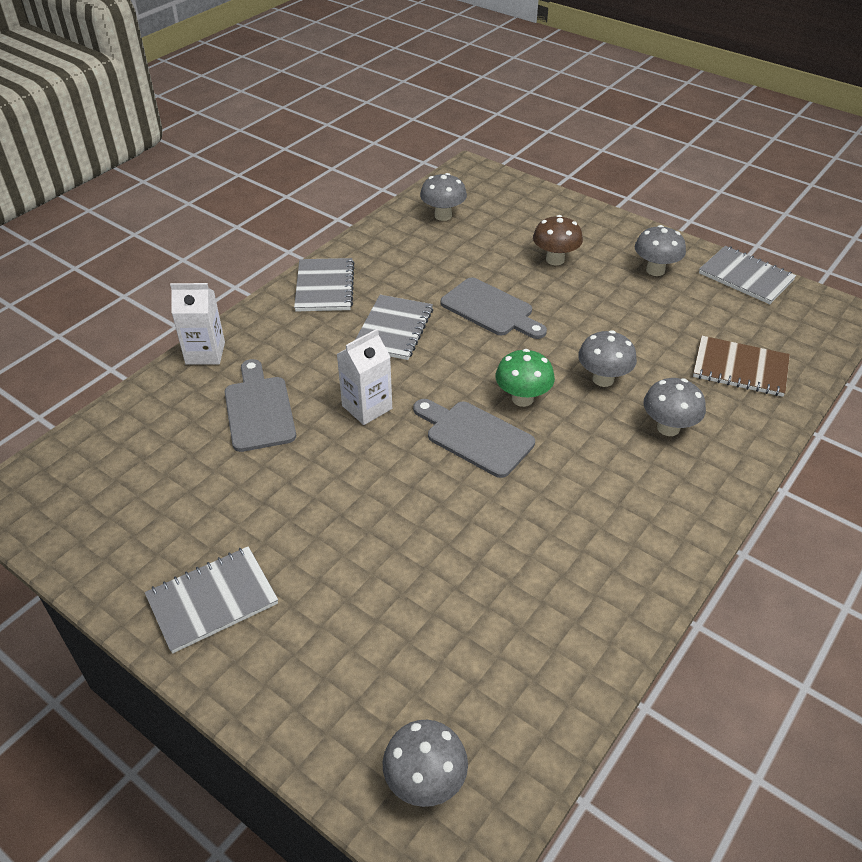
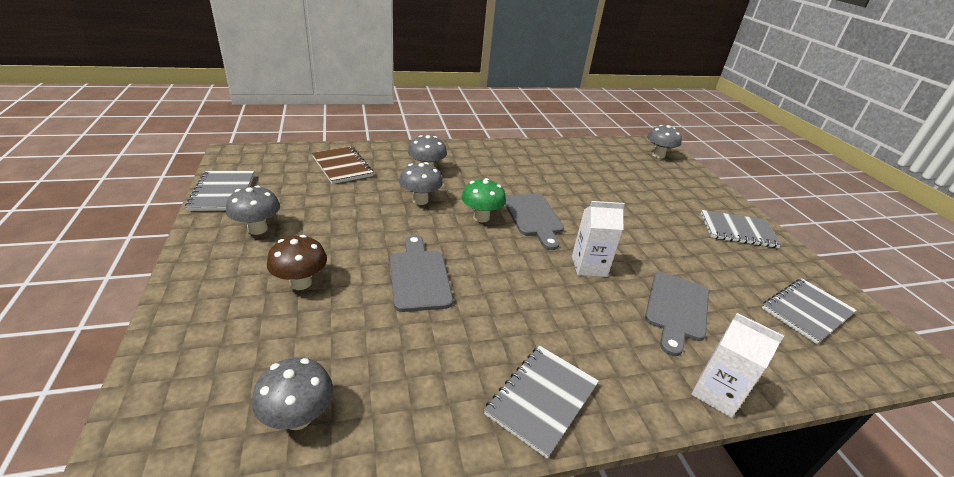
camera: 145 degrees left, 10 degrees down
(393, 329) = (515, 308): grey notebook -> grey notebook (807, 311)

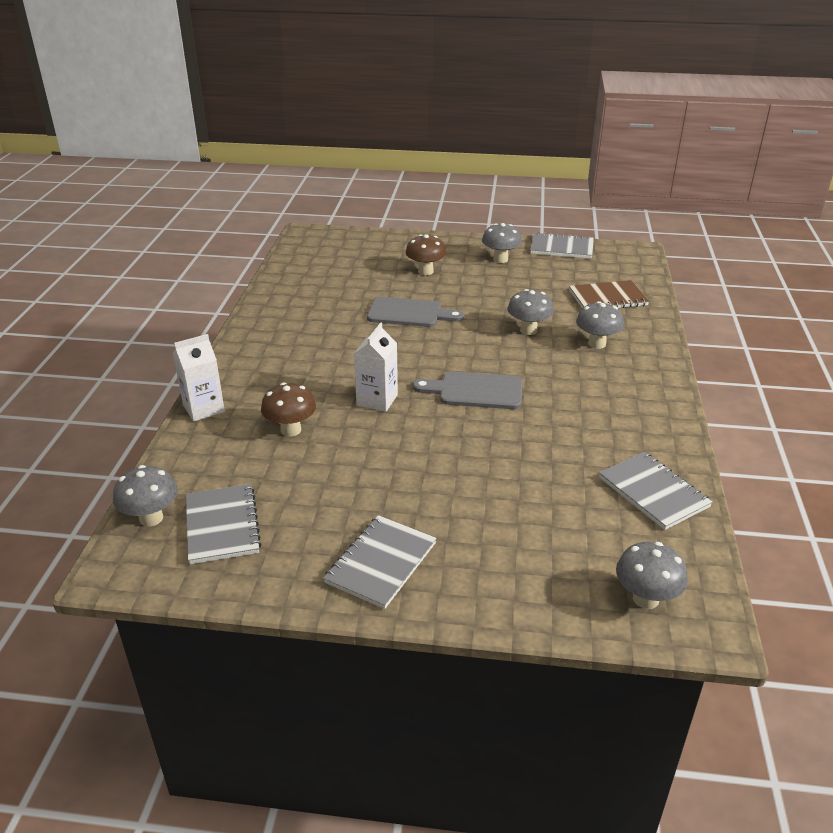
camera: 115 degrees right, 0 degrees up
(298, 417) = (314, 266): grey mushroom -> grey mushroom (151, 518)
(481, 217) = (485, 358): green mushroom -> none
(542, 399) = (263, 336): grey notebook -> grey notebook (653, 492)
(676, 309) = (291, 430): grey cutting board -> brown mushroom

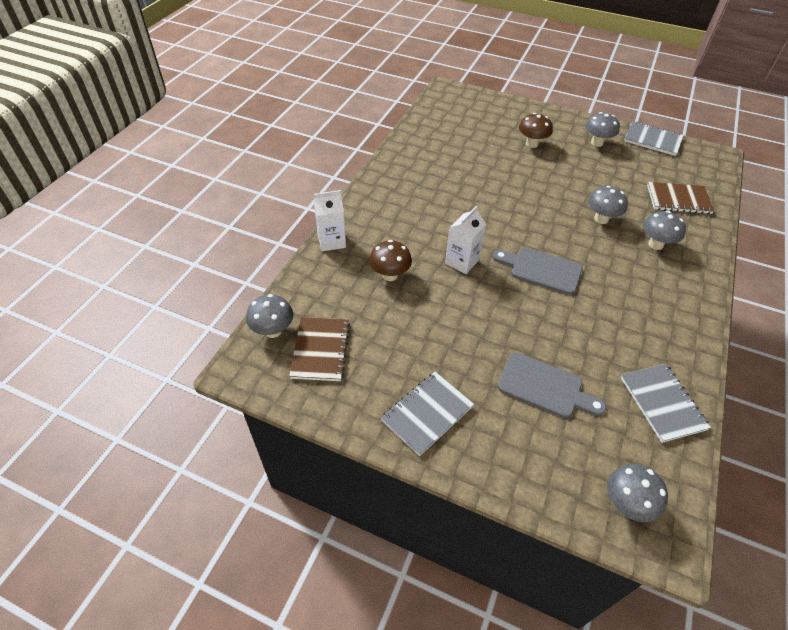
camera: 15 degrees right, 15 degrees up
(222, 525) = (320, 350): grey notebook -> brown notebook
(409, 313) = (508, 183): grey cutting board -> grey cutting board (544, 387)

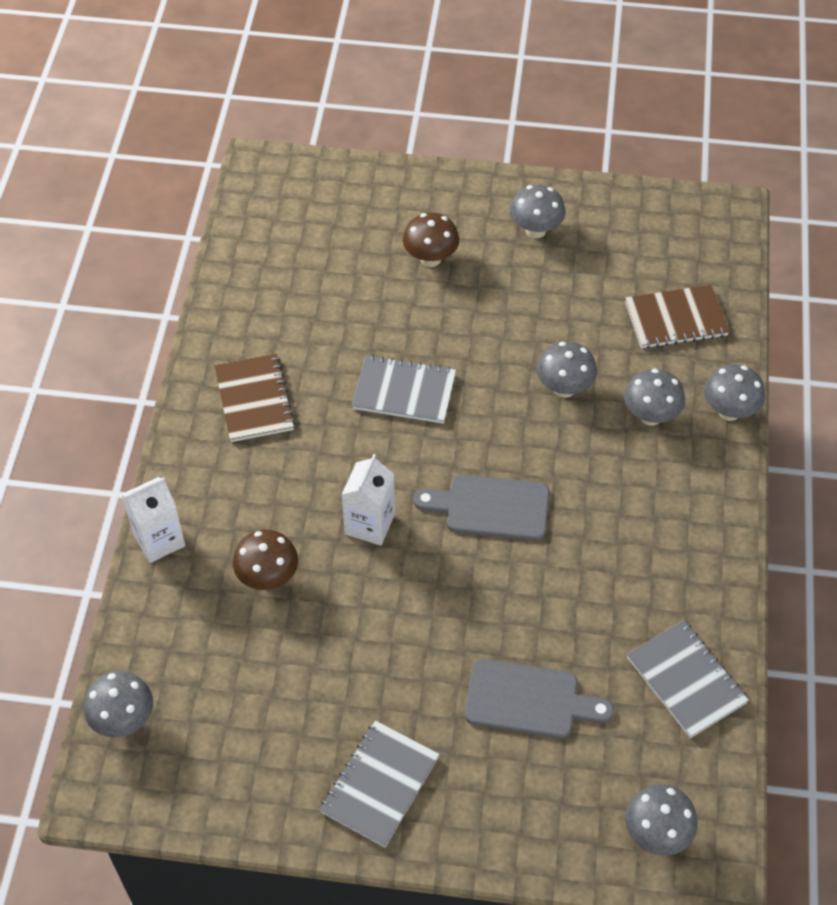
camera: 15 degrees left, 5 degrees up
(320, 350) = (203, 731): brown notebook -> brown notebook (254, 399)
(652, 140) = (624, 202): grey notebook -> grey notebook (404, 392)
(709, 253) = (729, 411): none -> grey mushroom

